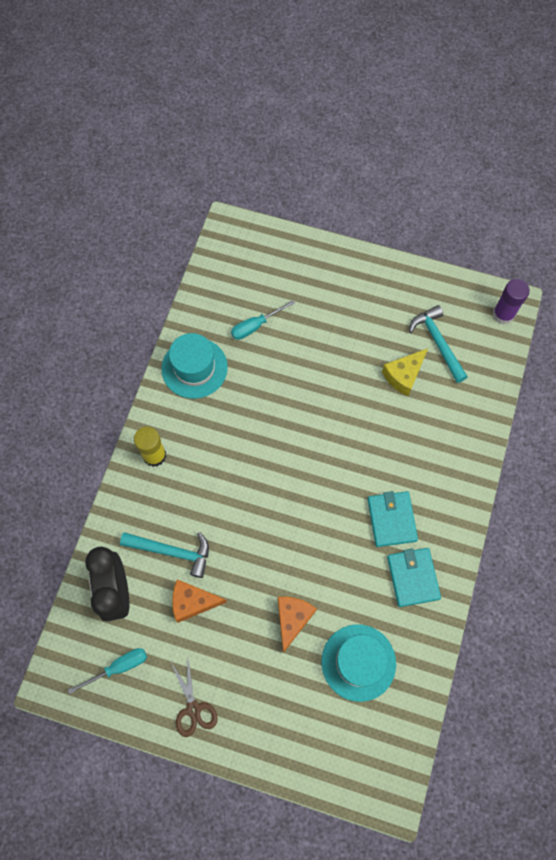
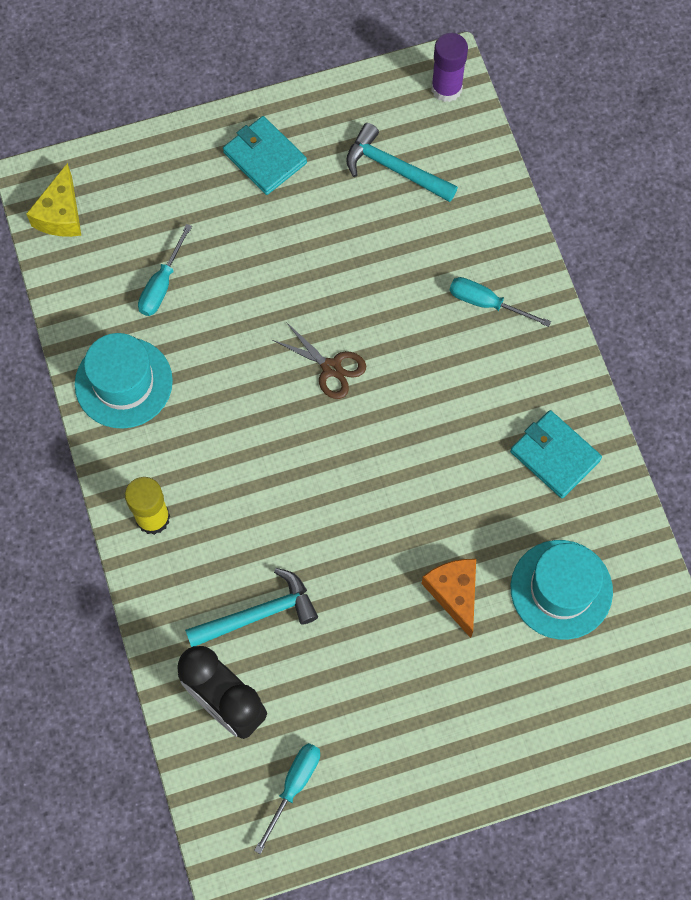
camera: 35 degrees left, 0 degrees up
(193, 602) = (326, 653): orange cheese -> none
(193, 709) = (414, 770): brown scissors -> brown scissors (331, 368)
(391, 519) = (486, 407): turquoise wallet -> turquoise wallet (265, 158)
(403, 375) = (382, 232): yellow cheese -> yellow cheese (61, 214)
(436, 457) = (486, 303): none -> turquoise screwdriver

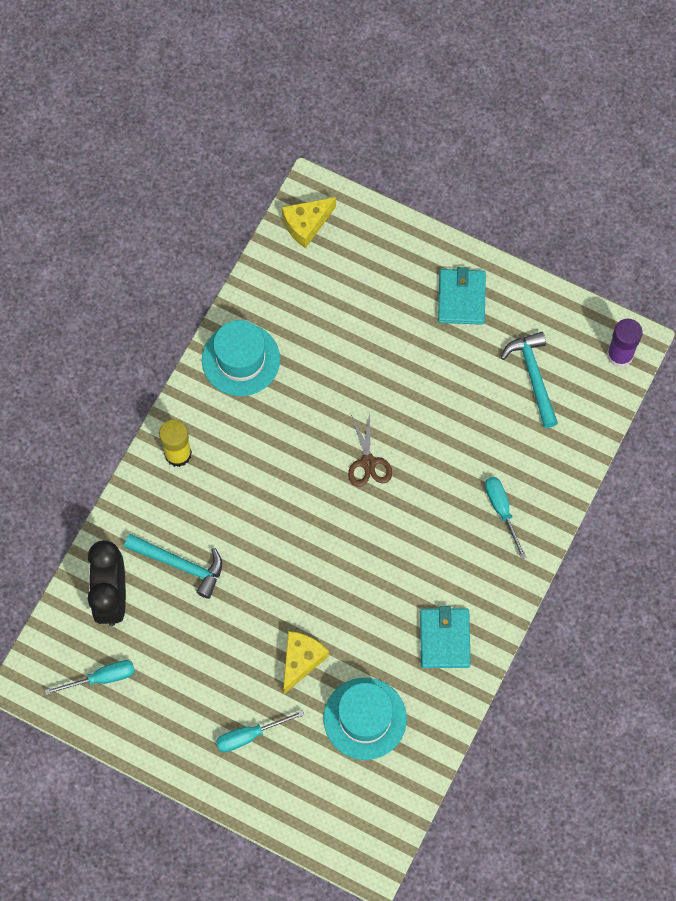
camera: 45 degrees right, 0 degrees up
(162, 284) = (321, 321): turquoise screwdriver -> turquoise screwdriver (249, 735)
(454, 593) = (301, 660): orange cheese -> yellow cheese

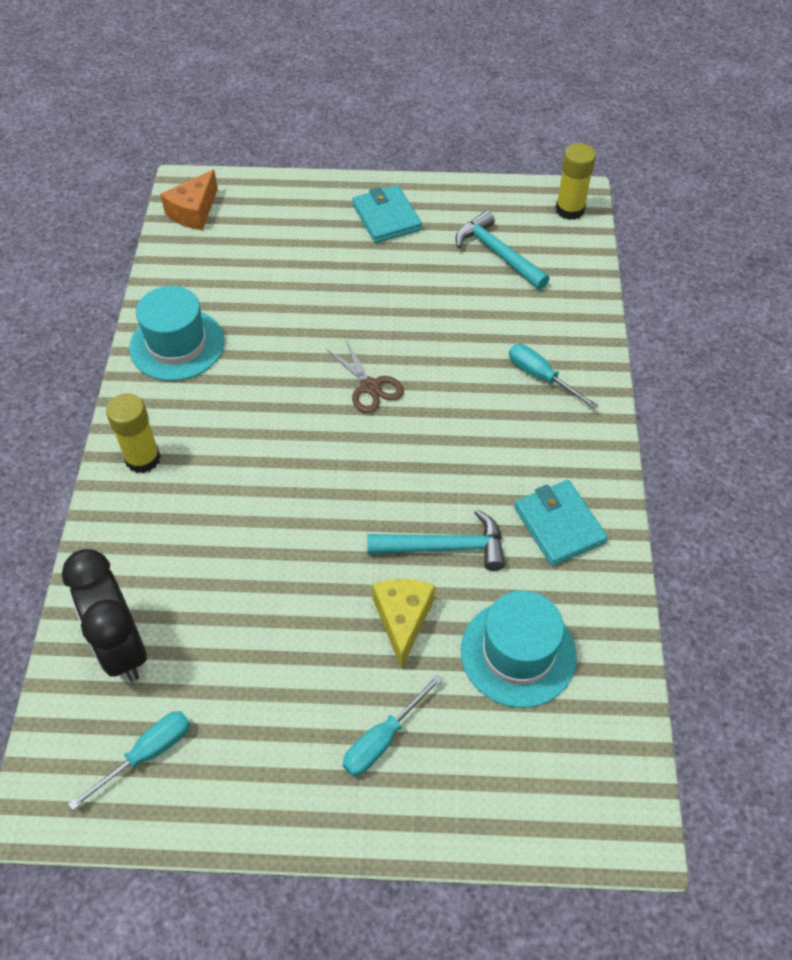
camera: 25 degrees left, 15 degrees down
(180, 564) = (196, 574): turquoise hammer -> turquoise hammer (444, 547)
(306, 224) = (194, 212): yellow cheese -> orange cheese
(620, 355) = (570, 210): purple glue stick -> yellow glue stick

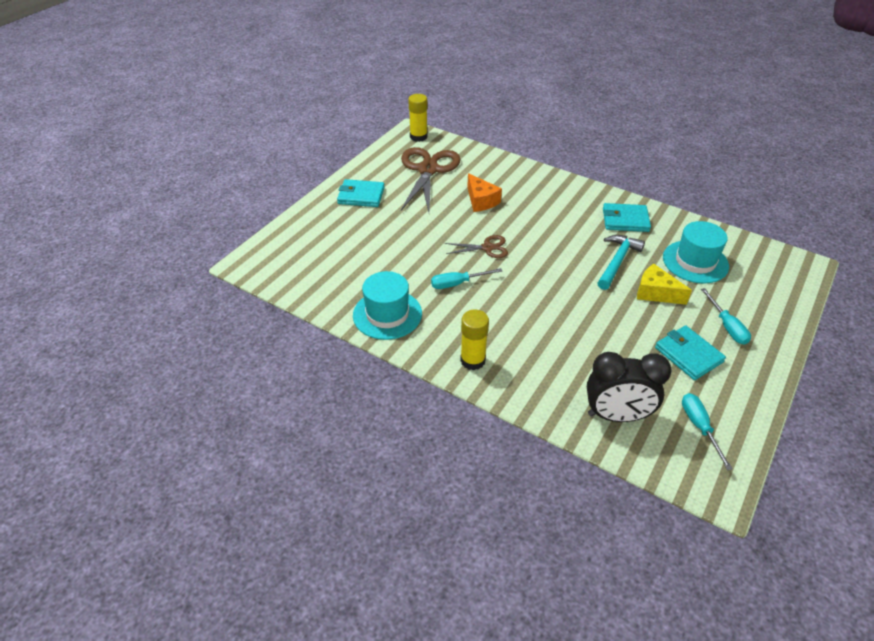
camera: 60 degrees left, 10 degrees down
(194, 212) = (273, 269): orange cheese -> orange cheese (481, 201)
(287, 702) = (688, 355): none -> turquoise wallet
(498, 254) = (428, 170): turquoise hammer -> brown scissors
(541, 377) = (526, 189): turquoise screwdriver -> turquoise screwdriver (457, 283)

